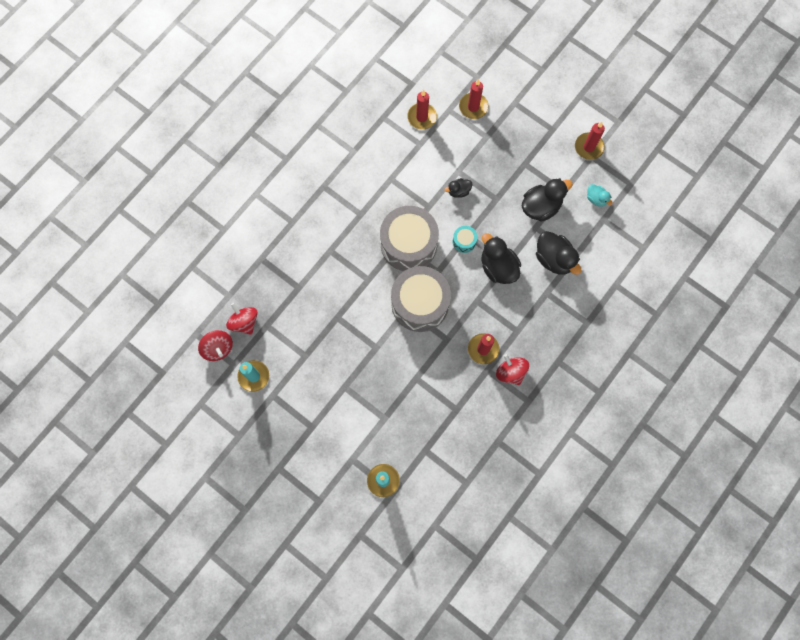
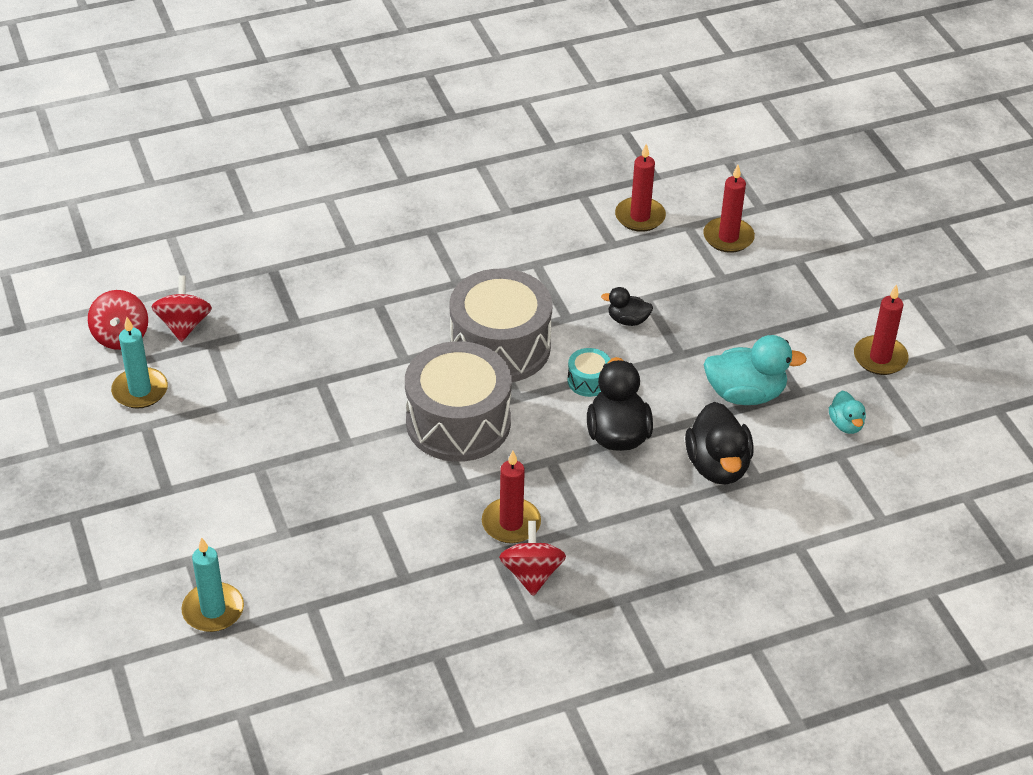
camera: 30 degrees right, 30 degrees down
(541, 207) = (745, 394): black duck -> turquoise duck

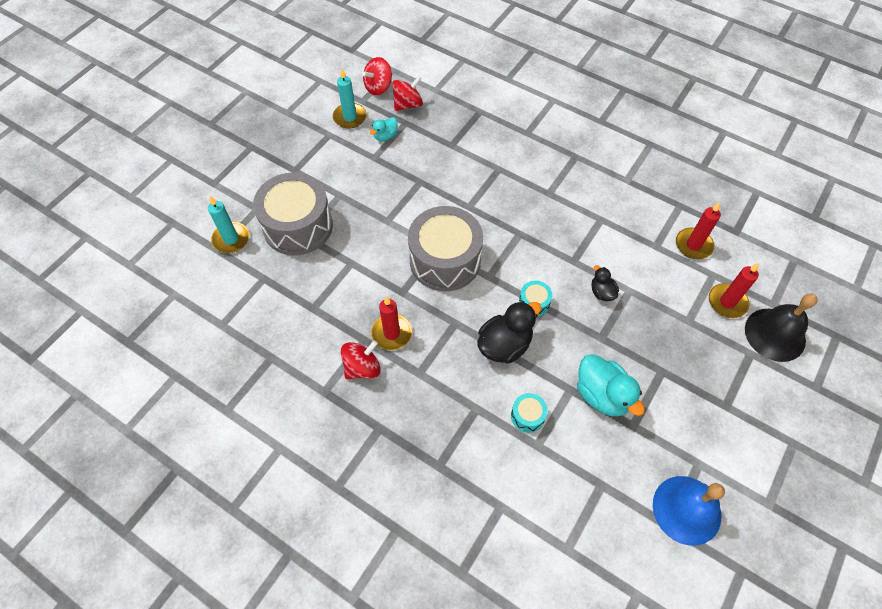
camera: 55 degrees right, 15 degrees up
(500, 347) = (519, 243): grey drum -> grey drum (298, 226)
(717, 466) = (527, 416): black duck -> turquoise drum
(793, 229) = (775, 334): none -> black bell
(846, 424) = (632, 473): turquoise duck -> turquoise duck (385, 136)
(880, 358) = (713, 459): red candle -> none
(913, 409) = (686, 510): none -> blue bell

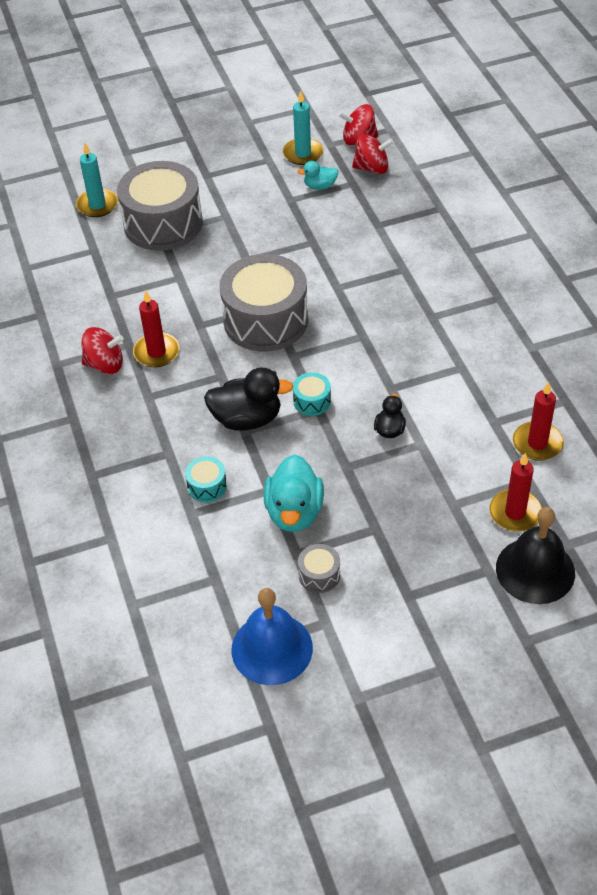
camera: 40 degrees right, 10 degrees down
(662, 431) = (319, 575): none -> grey drum

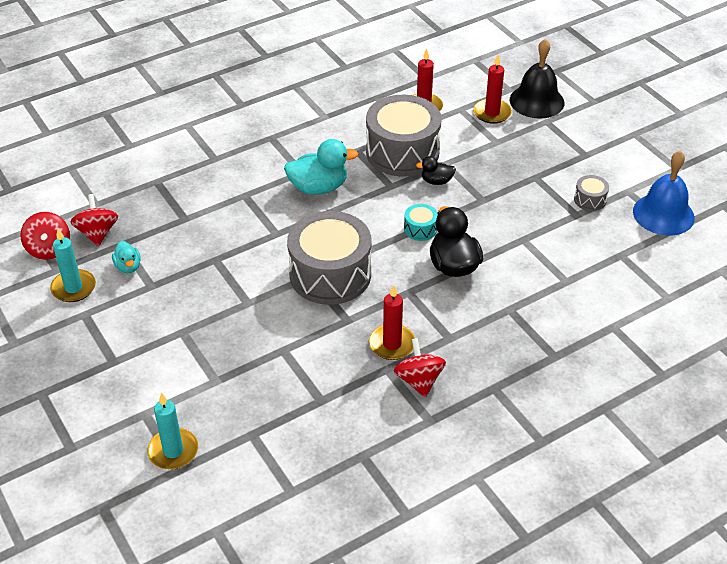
camera: 105 degrees left, 5 degrees down
(163, 223) = (200, 382): grey drum -> grey drum (402, 152)
(207, 486) = (535, 277): turquoise drum -> none
(294, 512) = (539, 221): turquoise duck -> turquoise duck (318, 187)

